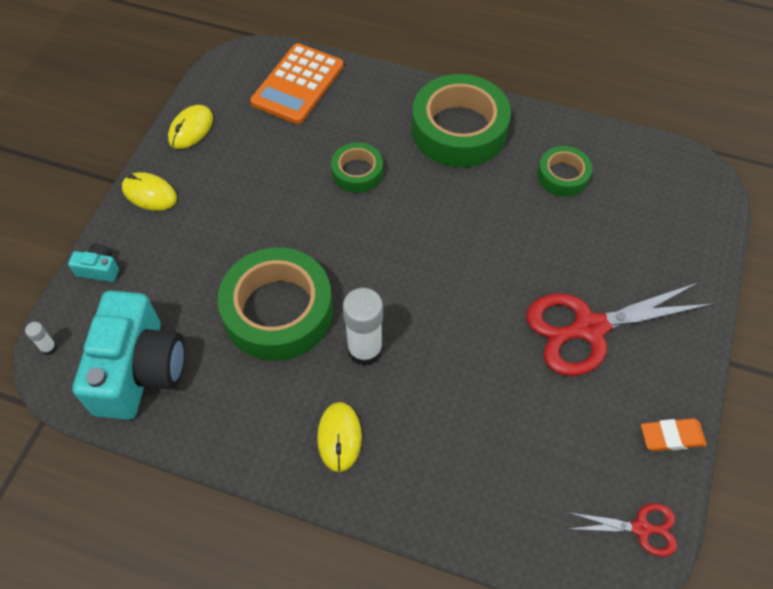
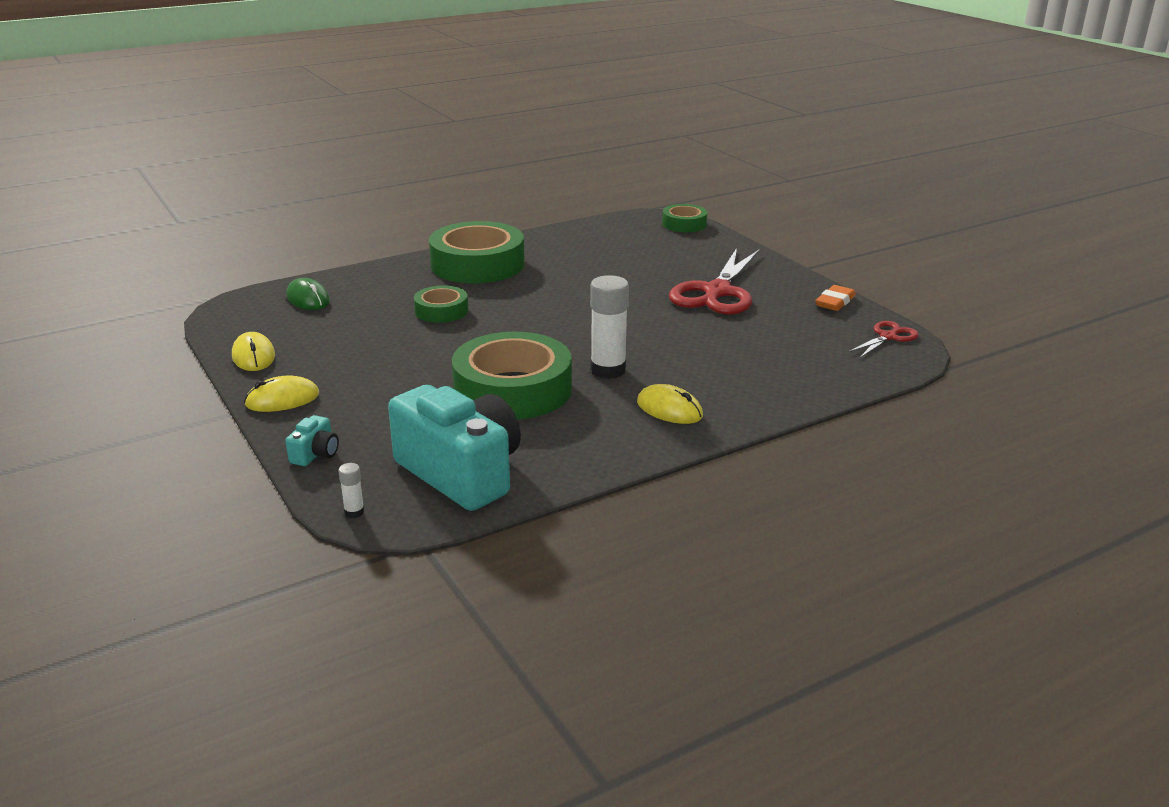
camera: 50 degrees left, 30 degrees down
(99, 269) = (315, 454): turquoise camera -> turquoise camera turned 150 degrees clockwise
(298, 84) = (308, 299): orange calculator -> green mouse
(563, 176) = (583, 251): green tape -> green tape (684, 224)

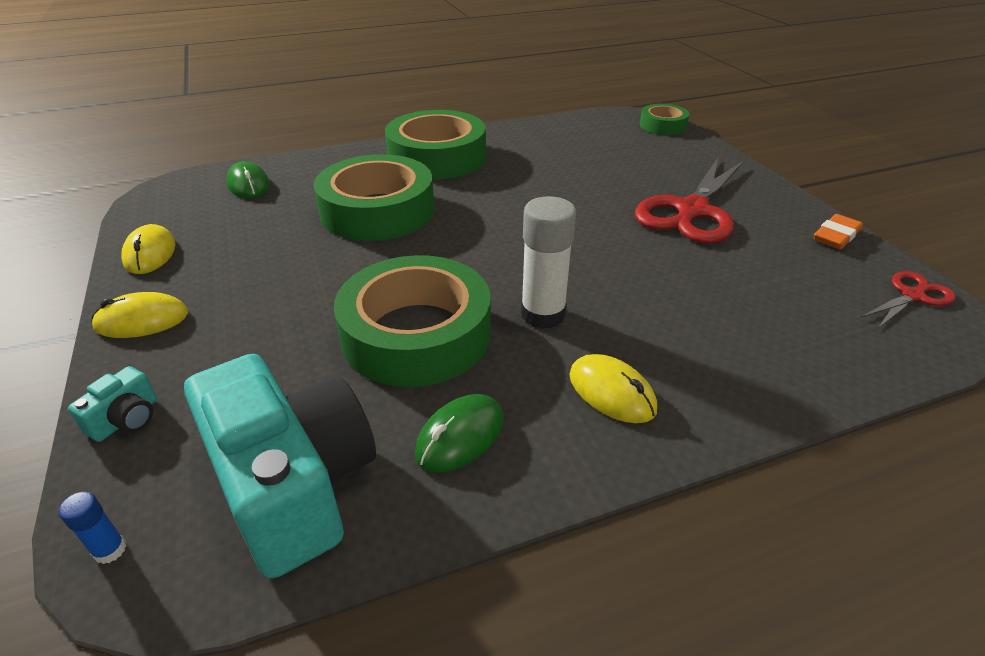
camera: 10 degrees right, 10 degrees up
(354, 512) = (110, 550): white glue stick -> blue glue stick
(441, 311) = (377, 211): green tape -> green tape, size x1.93
(567, 440) = (460, 436): none -> green mouse

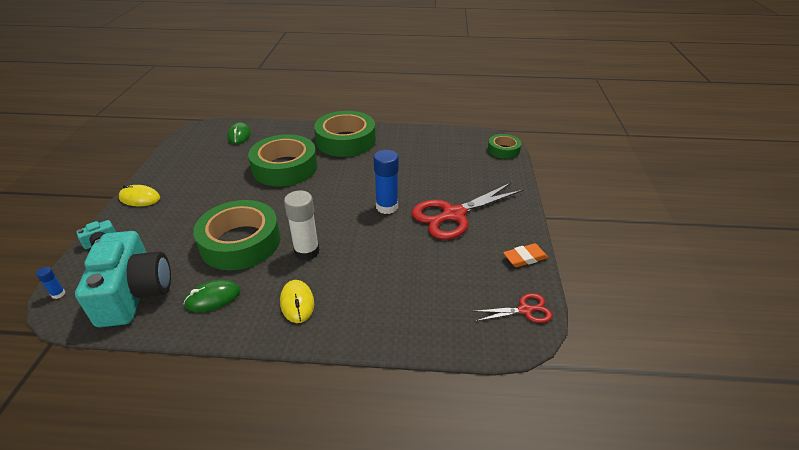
camera: 25 degrees right, 0 degrees up
(150, 253) = (168, 164): yellow mouse -> none
(593, 224) = (387, 207): none -> blue glue stick

